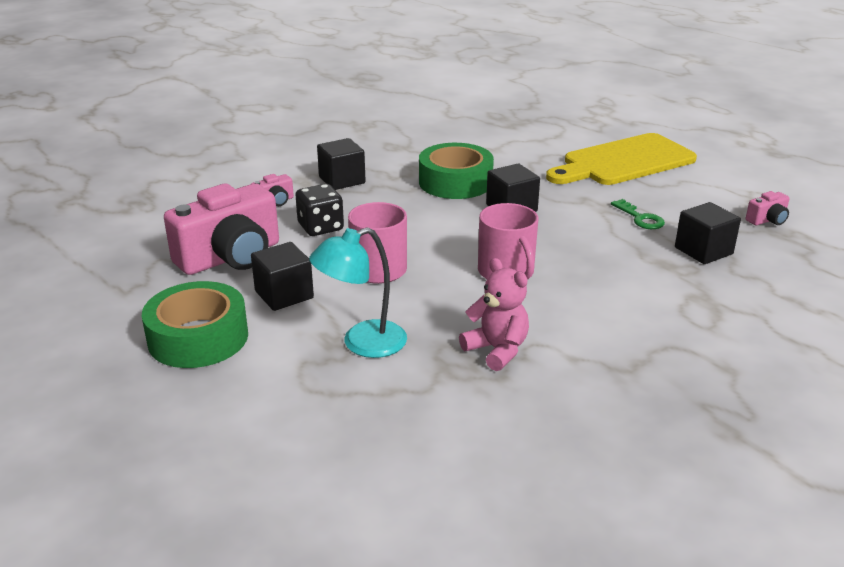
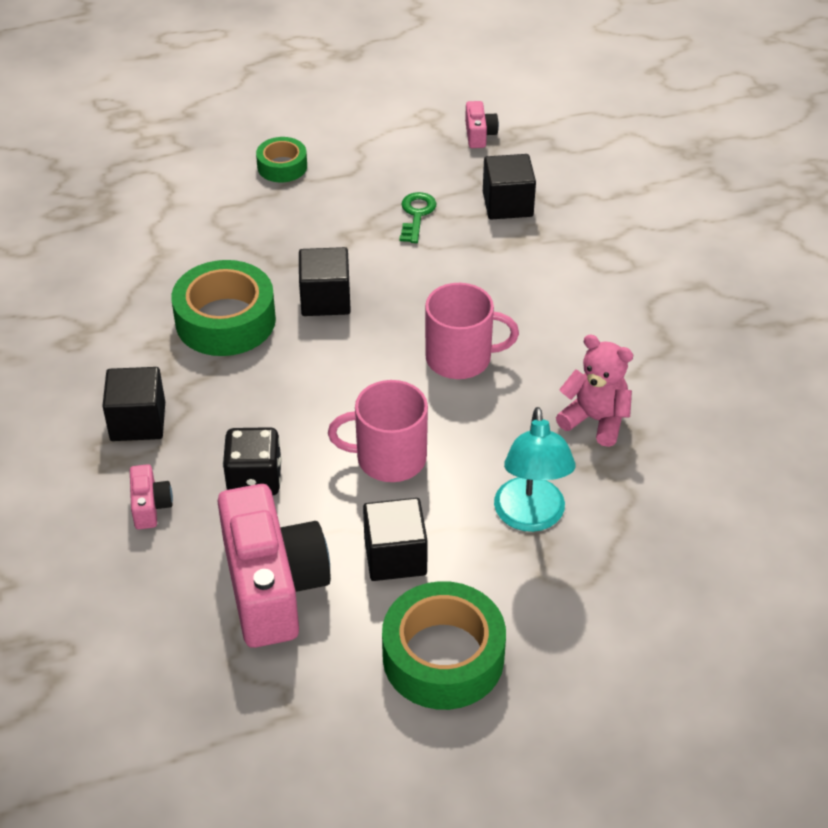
camera: 65 degrees left, 15 degrees up
(497, 350) = (595, 420): pink teddy bear -> pink teddy bear turned 45 degrees clockwise
(624, 162) = (282, 166): yellow cutting board -> green tape
(640, 218) = (416, 215): green key -> green key turned 75 degrees counterclockwise

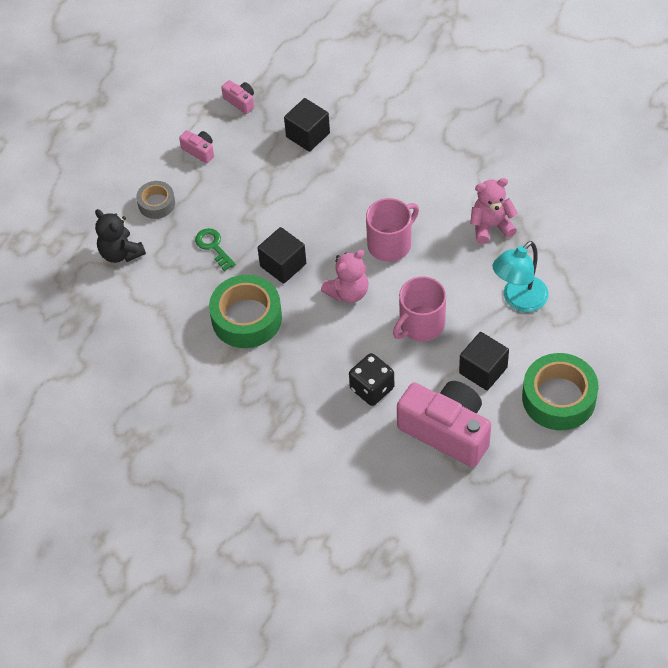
camera: 40 degrees left, 10 degrees up
(138, 422) = (275, 408): black cube -> none
(150, 506) = (340, 444): pink camera -> pink camera (199, 151)
(193, 184) = (120, 253): none -> black teddy bear
(282, 166) = (156, 203): green tape -> grey tape
(355, 371) = (348, 292): none -> pink teddy bear
(416, 215) = (268, 178): green key -> green key (213, 247)
(530, 517) = (519, 300): turquoise lamp -> turquoise lamp turned 90 degrees clockwise

